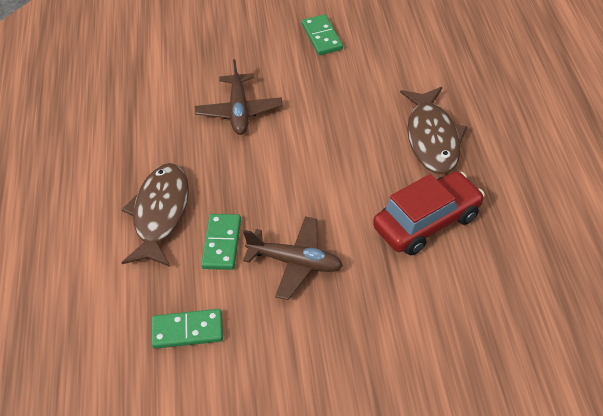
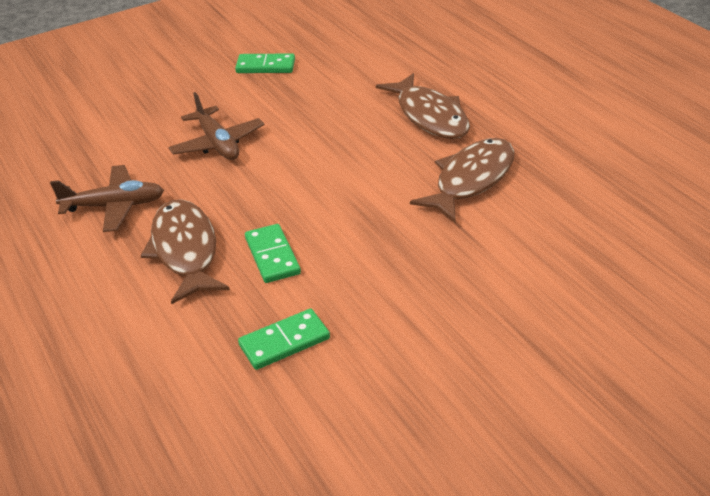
camera: 25 degrees left, 10 degrees down
(295, 262) = (362, 249): brown plane -> brown plane (114, 206)
(321, 37) = (265, 66): green domino -> green domino turned 45 degrees counterclockwise
(427, 222) = (471, 180): red car -> brown fish

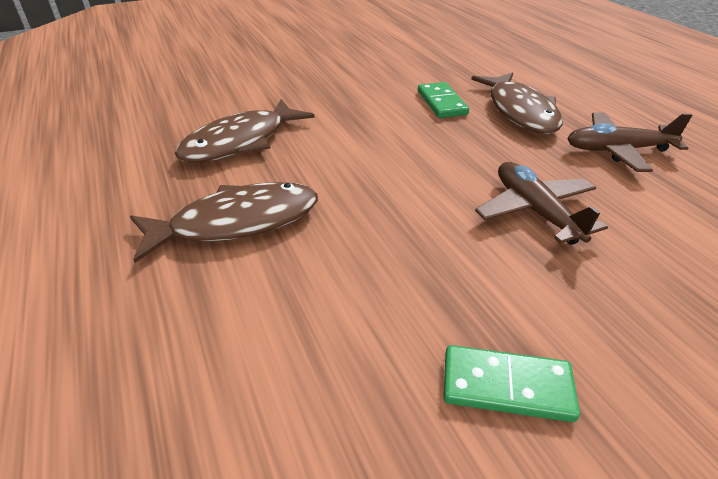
camera: 175 degrees left, 0 degrees up
(284, 342) = (427, 64): green domino -> none
(429, 116) = (237, 222): brown fish -> brown fish turned 90 degrees clockwise

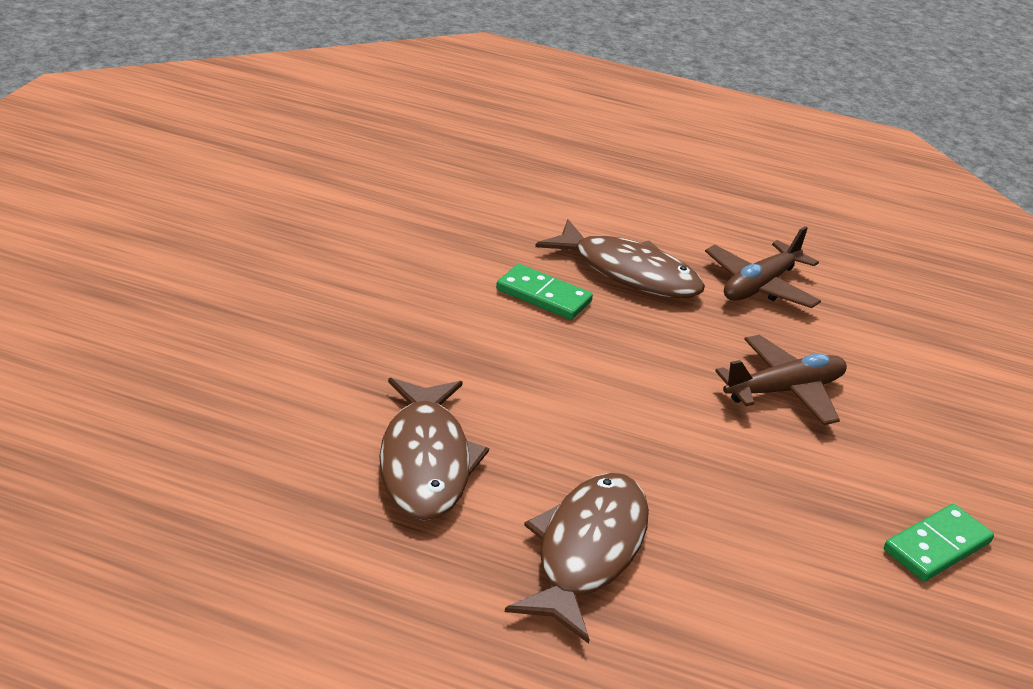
camera: 50 degrees left, 5 degrees down
(535, 211) = (784, 391): brown plane -> brown plane turned 135 degrees clockwise

